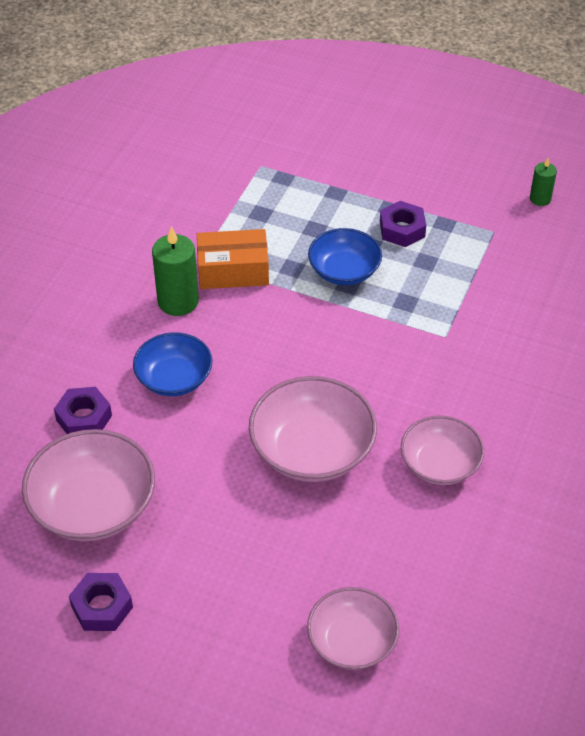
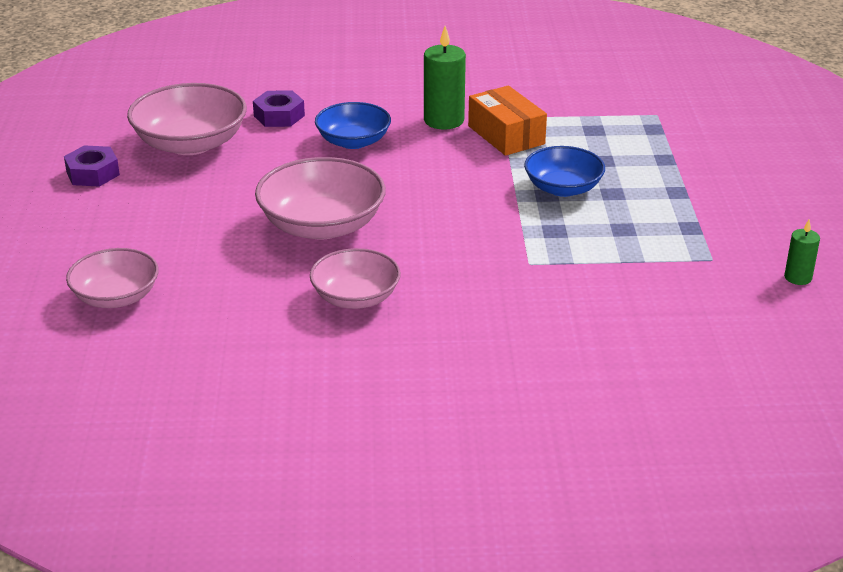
camera: 65 degrees right, 15 degrees down
(402, 229) = (653, 205): purple nut -> none

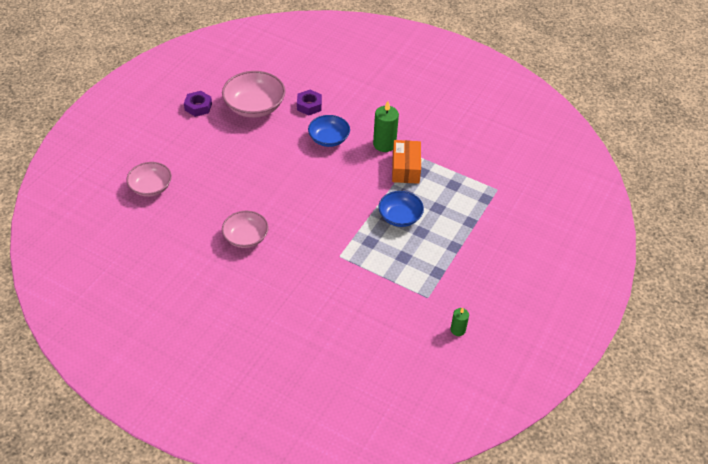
camera: 30 degrees right, 15 degrees up
(322, 225) = (268, 187): pink bowl -> none

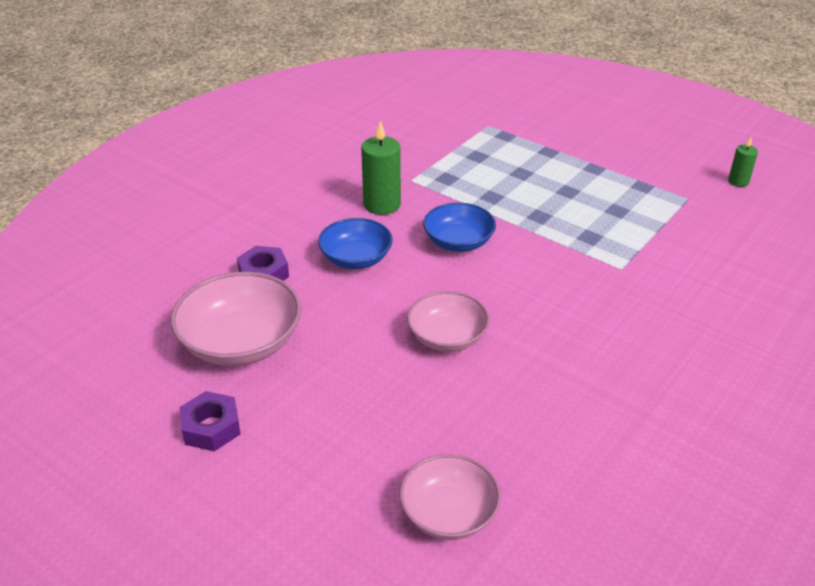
camera: 80 degrees left, 10 degrees down
(246, 237) = (588, 370): pink bowl -> pink bowl (447, 337)
(400, 217) = (539, 205): blue bowl -> blue bowl (458, 242)
(405, 168) = (438, 191): orange box -> none

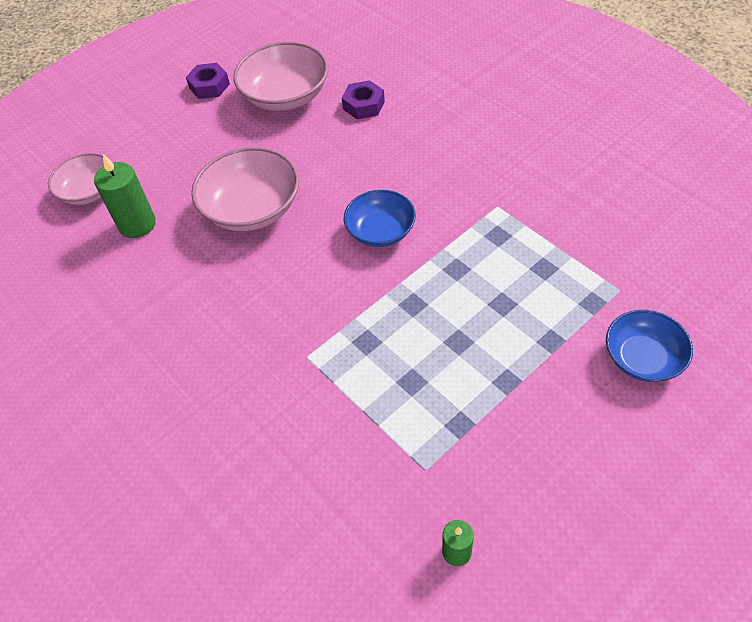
camera: 105 degrees right, 15 degrees up
(356, 258) = (371, 159): blue bowl -> blue bowl (642, 358)
(382, 204) = (454, 181): green candle -> green candle (137, 224)
(447, 337) = (252, 208): pink bowl -> pink bowl, size x1.54

